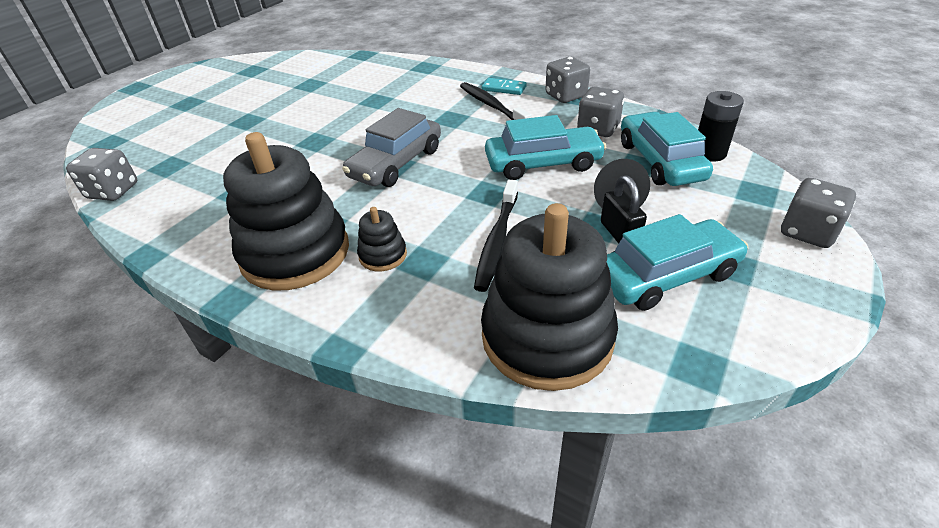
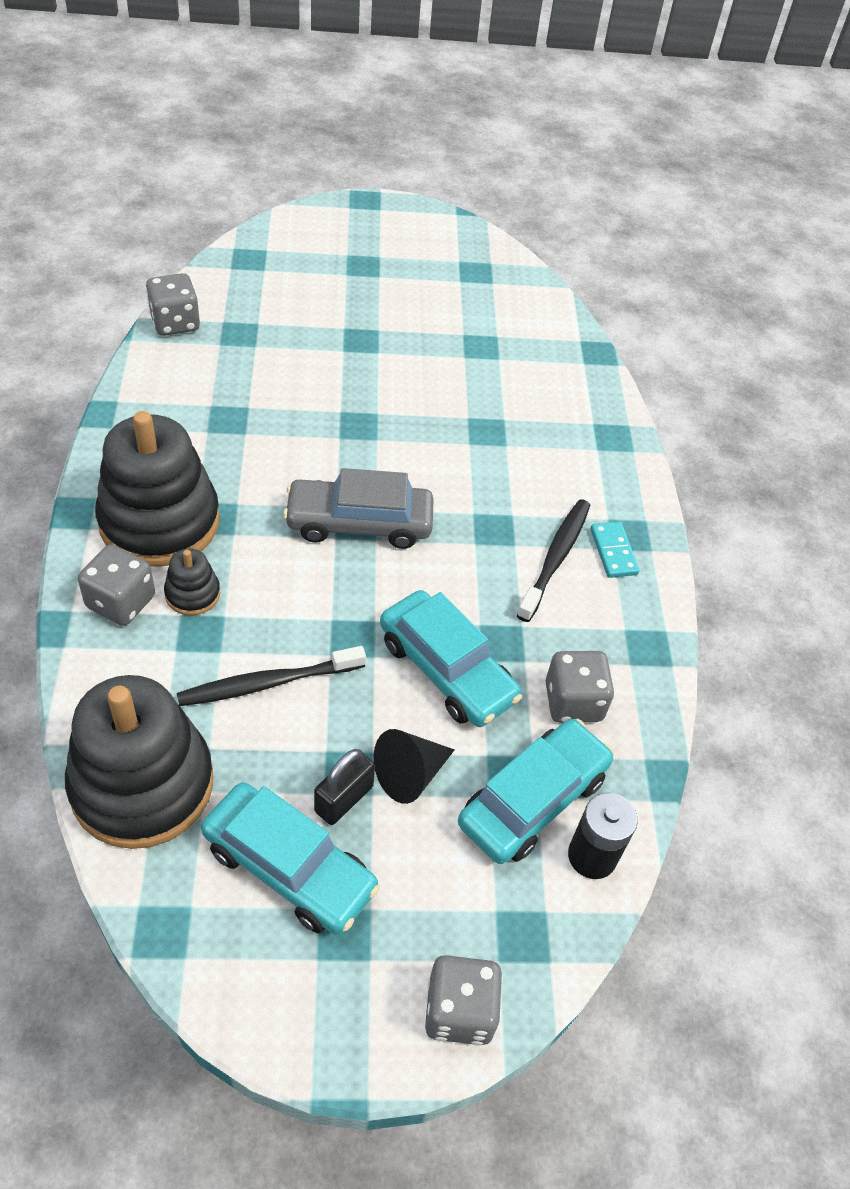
camera: 50 degrees right, 10 degrees up
(566, 96) = (643, 632): grey dice -> grey dice (121, 602)

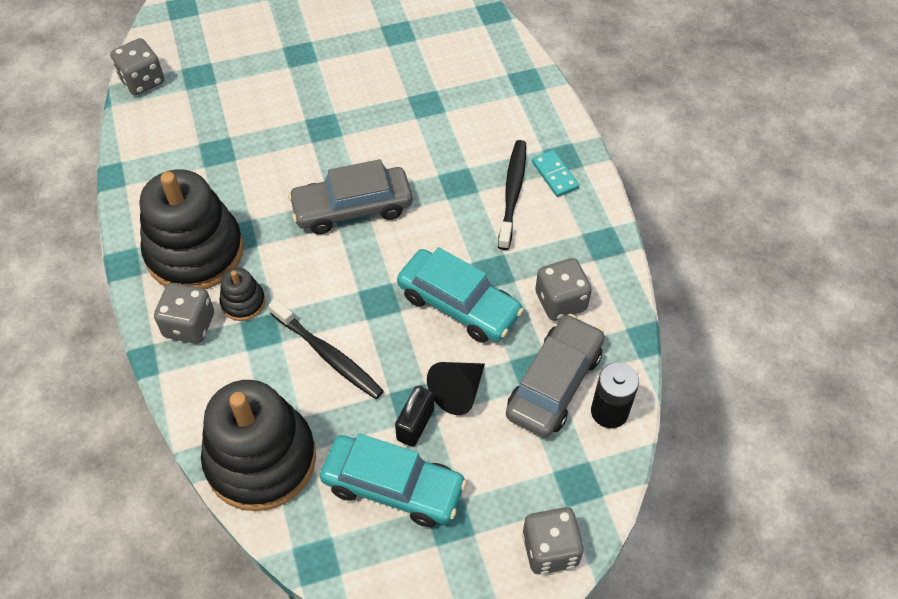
camera: 10 degrees left, 5 degrees up
(268, 683) = (328, 354): black toothbrush -> black toothbrush turned 105 degrees counterclockwise
(533, 800) = (554, 383): turquoise car -> grey car

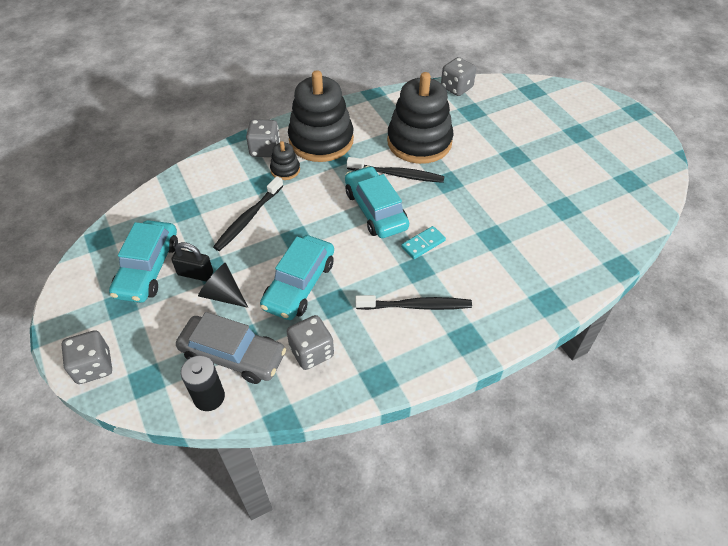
camera: 80 degrees right, 5 degrees down
(261, 459) = (170, 200): black stacking toy -> black stacking toy (419, 142)
(295, 175) = (397, 174): none -> black toothbrush
(352, 208) = (375, 210): grey car -> turquoise car
(555, 175) = (444, 334): turquoise domino -> turquoise domino (423, 244)

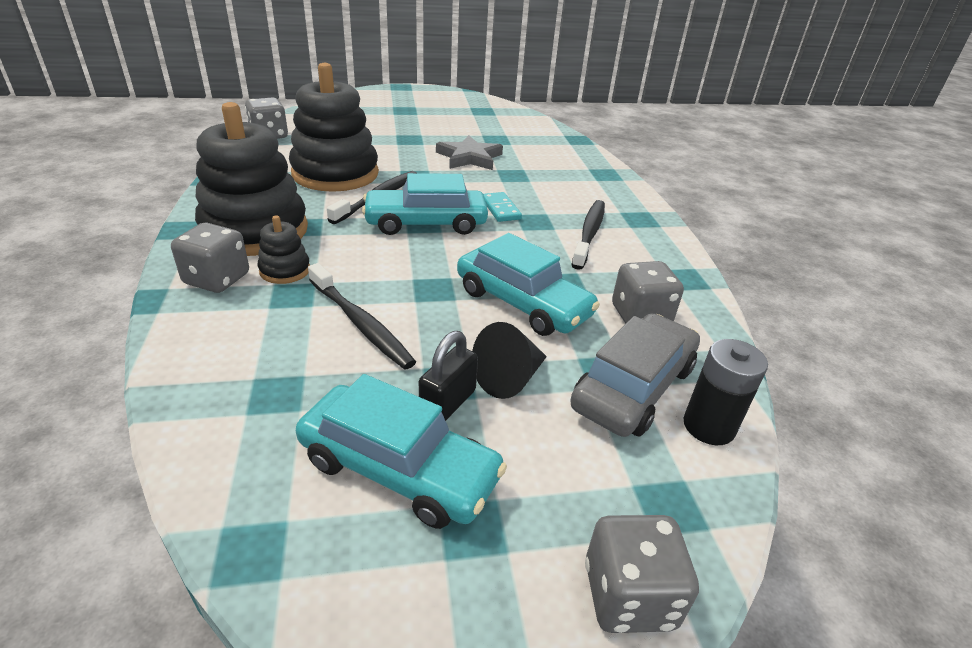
camera: 75 degrees left, 15 degrees down
(506, 201) = (469, 157): none -> grey star

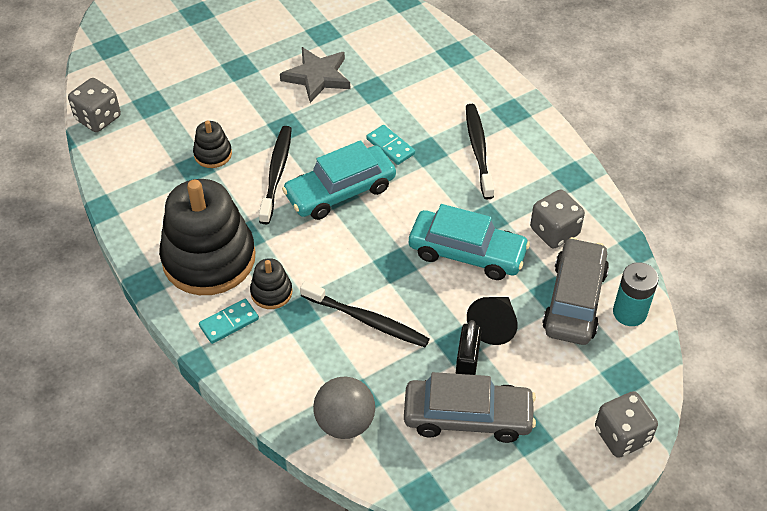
camera: 20 degrees left, 15 degrees up
(217, 279) = (229, 322): grey dice -> turquoise domino
(236, 413) = (345, 422): none -> grey ball
(335, 174) = (213, 154): black stacking toy -> black stacking toy, size x0.44
(399, 469) = (467, 417): turquoise car -> grey car
(708, 426) = (629, 312): black battery -> turquoise battery

